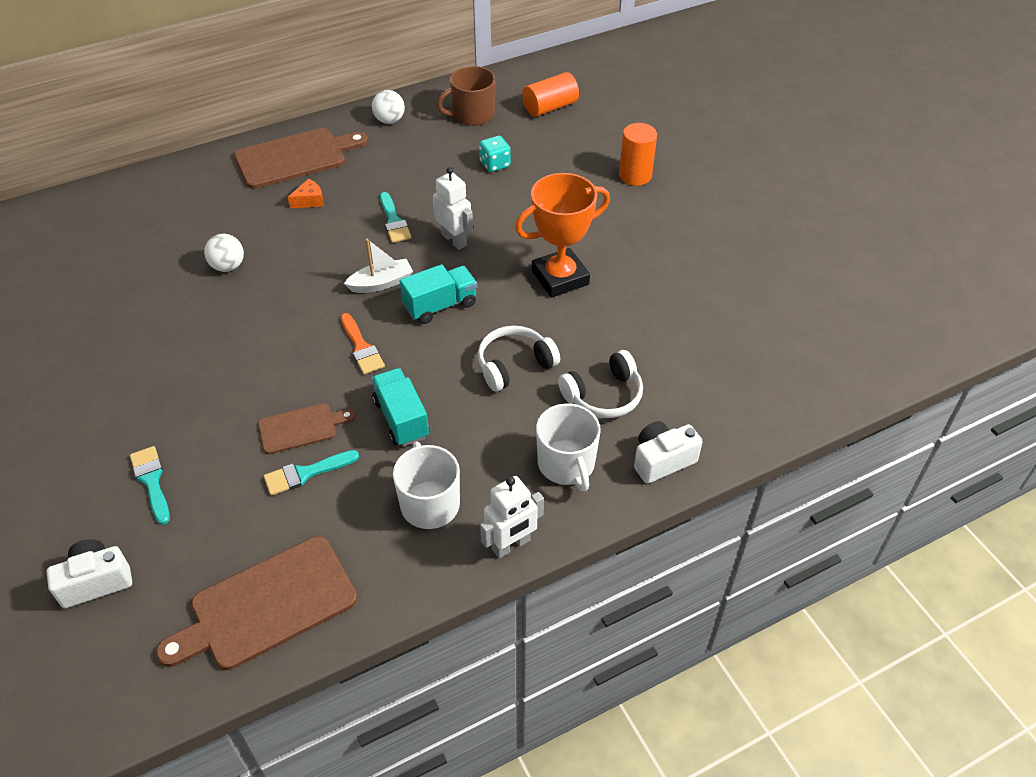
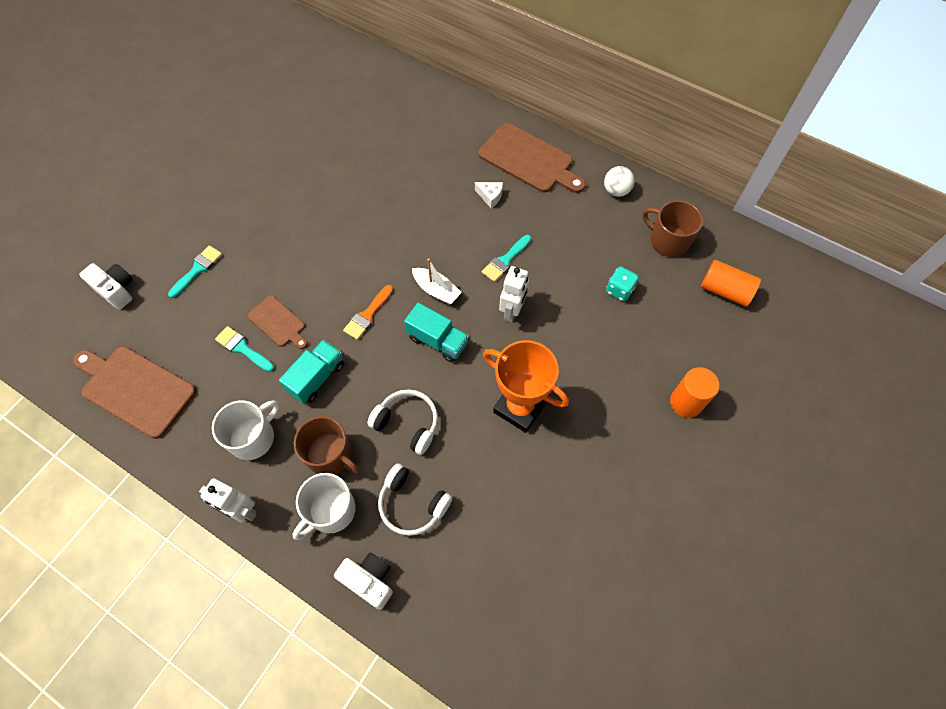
camera: 60 degrees right, 15 degrees up
(228, 266) = (395, 192): white ball -> none
(309, 200) = (490, 196): orange cheese -> white cheese
(503, 441) = (330, 455): none -> brown mug

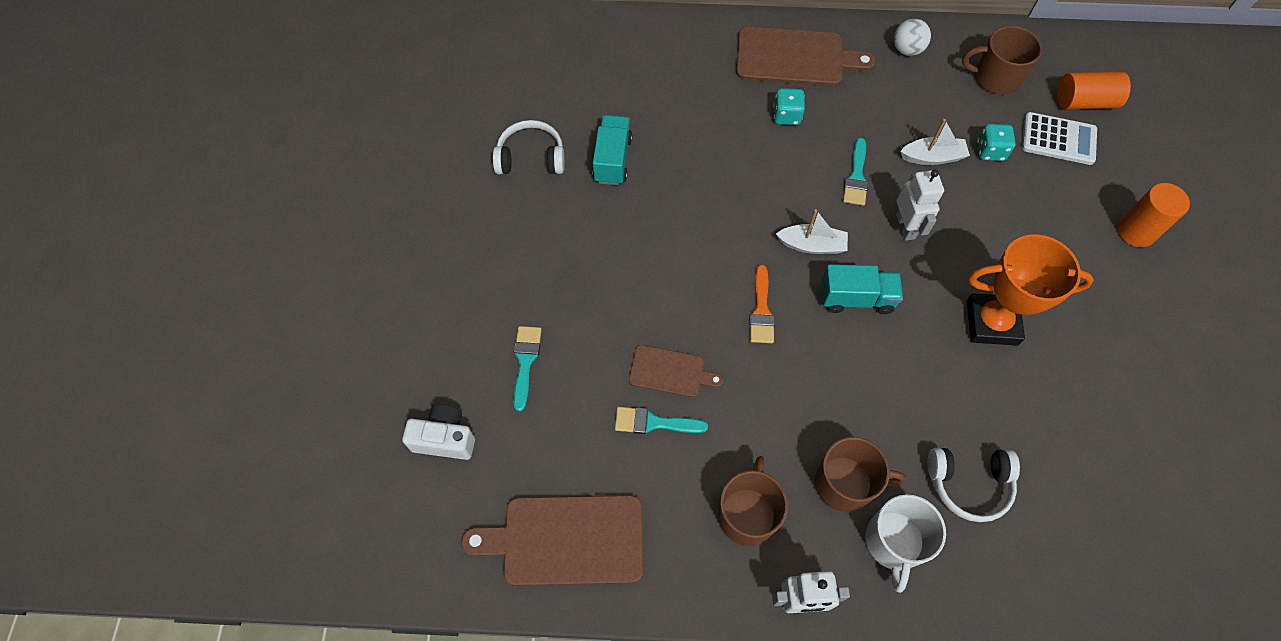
camera: 30 degrees left, 0 degrees up
(253, 437) = (747, 514): white mug -> brown mug
(317, 377) = (762, 408): turquoise truck -> turquoise truck (612, 160)
(369, 580) = (991, 590): white camera -> none
(407, 423) = (896, 403): white headphones -> white headphones (531, 158)
(490, 196) = (786, 116): white cheese -> turquoise dice
(572, 274) = (932, 157): none -> white boat
(680, 307) = (1058, 139): none -> white calculator

